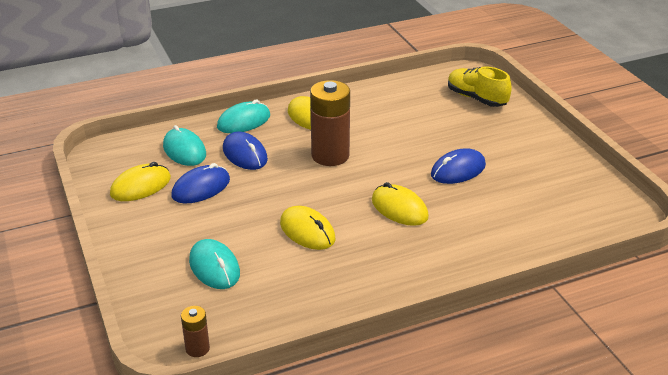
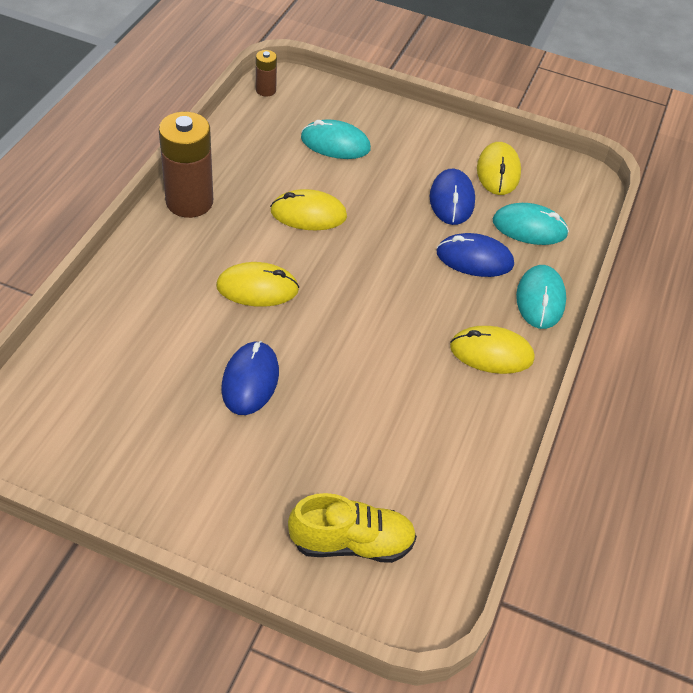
camera: 130 degrees right, 15 degrees up
(330, 155) = (398, 311): brown battery -> brown battery (189, 202)

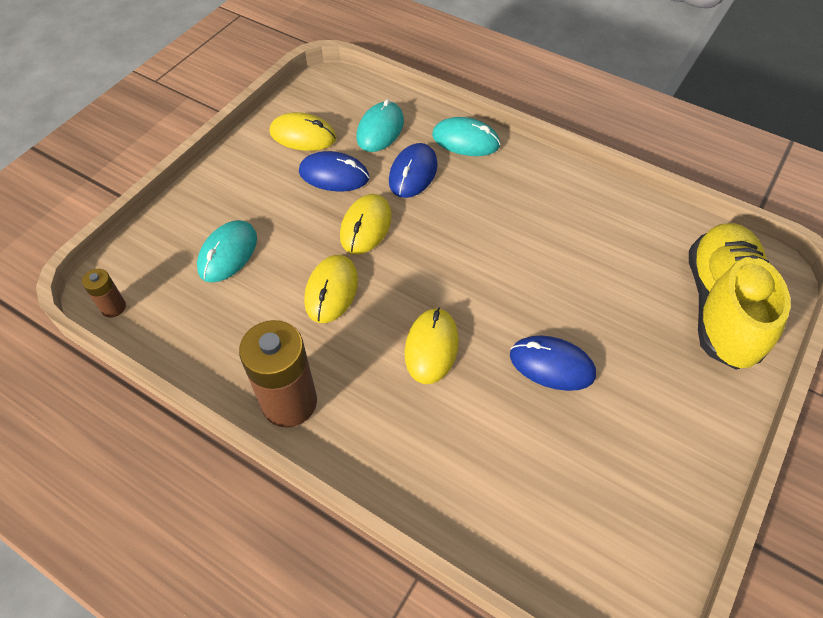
camera: 75 degrees left, 5 degrees up
(352, 542) = (721, 307): yellow shoe -> yellow shoe, size x1.58
(491, 353) = (523, 183): yellow mouse -> yellow mouse (366, 226)

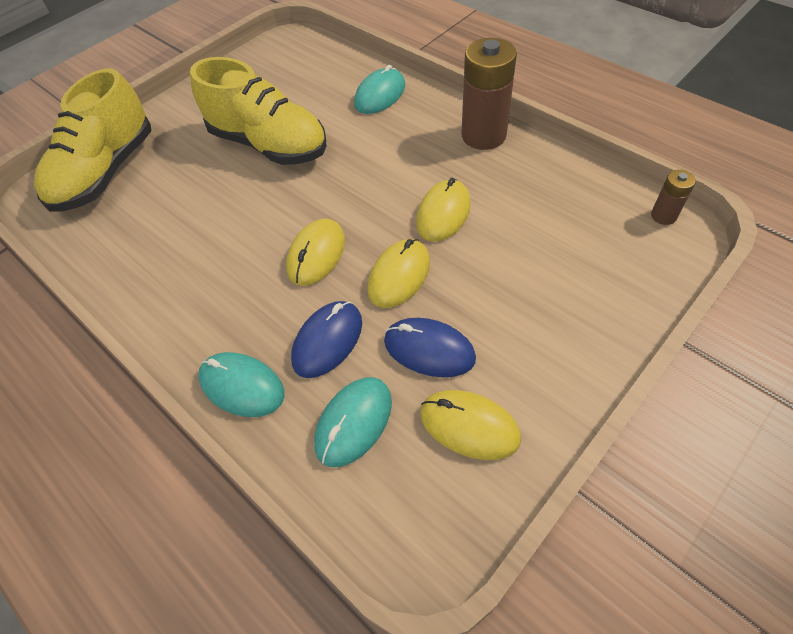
camera: 165 degrees left, 0 degrees up
(228, 253) = (554, 259): turquoise mouse -> turquoise mouse (380, 95)
(431, 347) = (361, 162): yellow mouse -> yellow mouse (316, 254)
(552, 365) = (269, 145): blue mouse -> yellow shoe

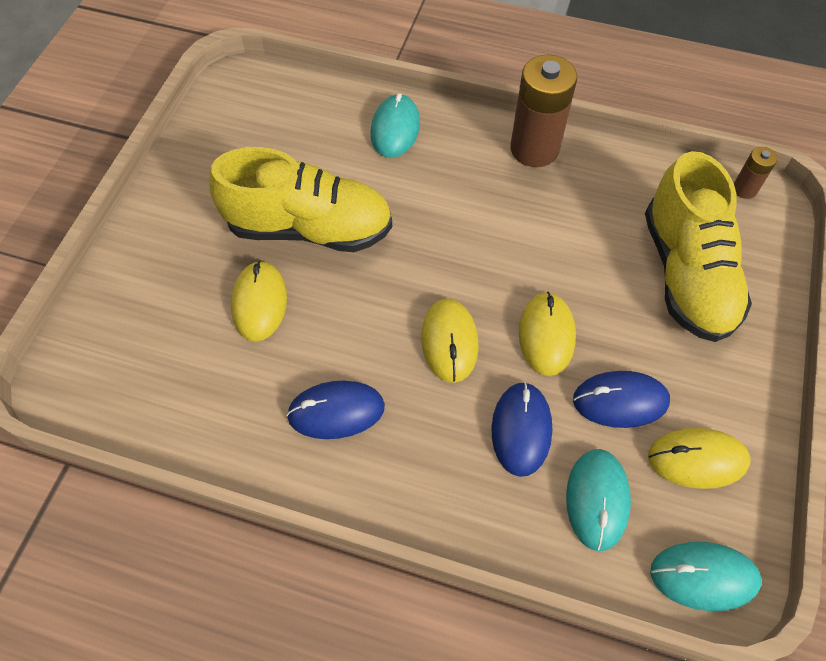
camera: 30 degrees left, 5 degrees up
(106, 173) = (132, 326): yellow shoe -> yellow shoe (686, 274)
(197, 275) = (336, 411): none -> blue mouse
(242, 386) = (468, 510): turquoise mouse -> turquoise mouse (703, 576)
(443, 213) = (548, 252): yellow mouse -> yellow mouse (259, 302)

